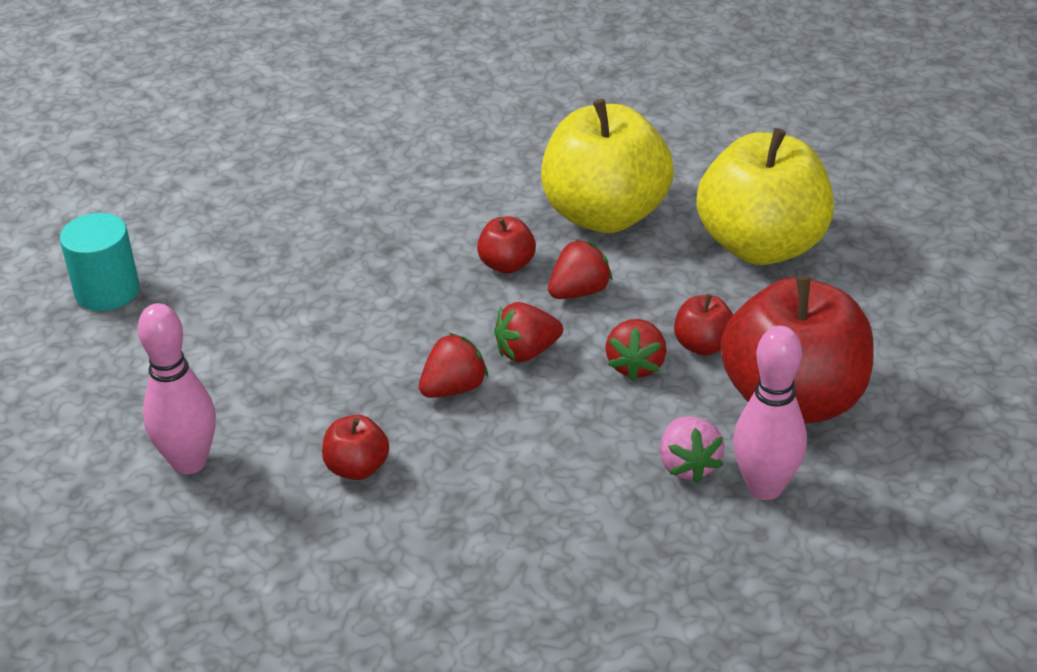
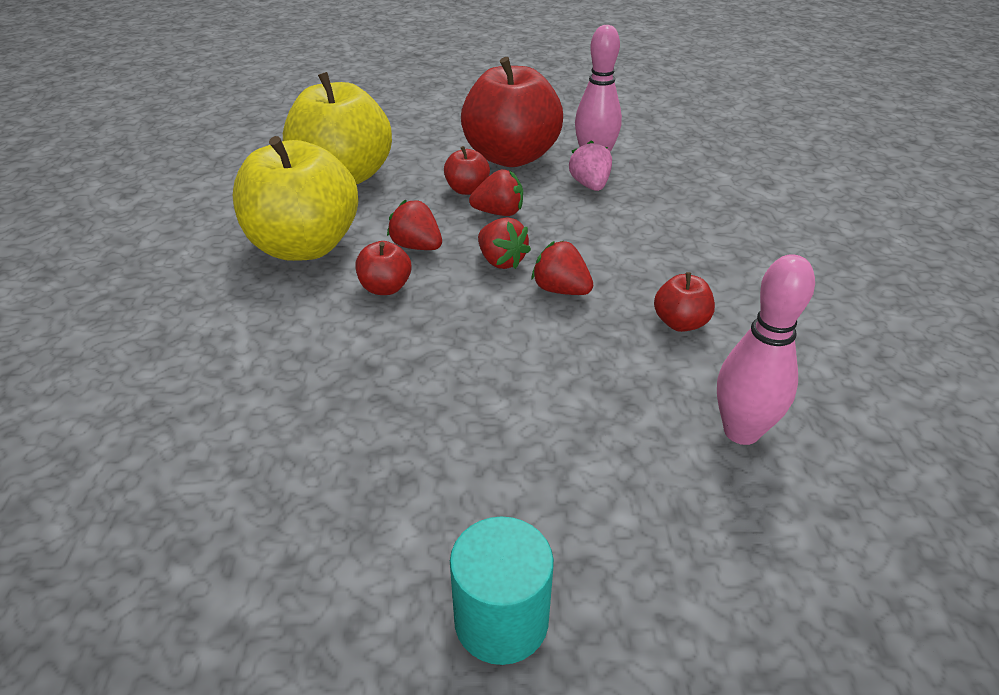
camera: 105 degrees left, 0 degrees up
(688, 465) = (590, 185): pink strawberry -> pink strawberry turned 75 degrees counterclockwise

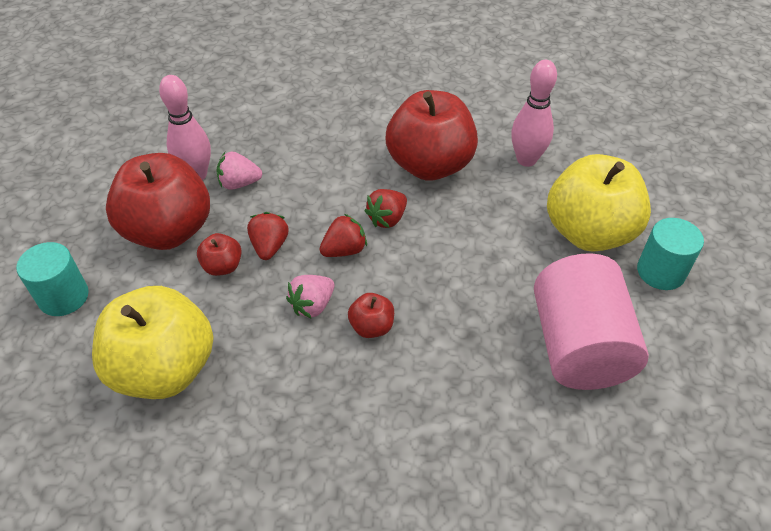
camera: 85 degrees left, 10 degrees up
(305, 246) = (296, 393): yellow apple -> yellow apple (588, 232)
(340, 480) = (578, 346): none -> pink cylinder
(417, 246) = (312, 305): red strawberry -> pink strawberry
(425, 124) = (63, 297): none -> turquoise cylinder
(680, 323) = (430, 165): red apple -> red apple, size x2.30

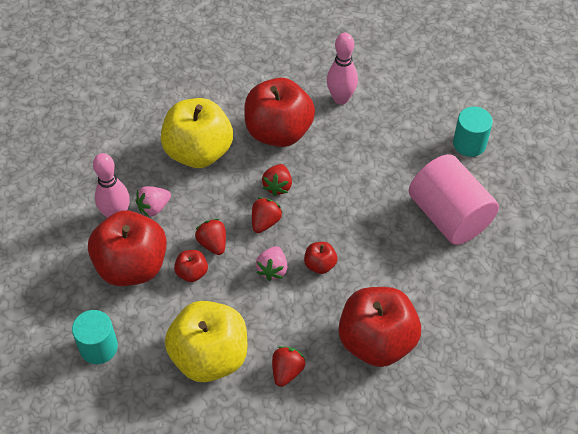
camera: 30 degrees left, 5 degrees up
(236, 435) = (287, 371): none -> red strawberry
(374, 459) = (376, 341): none -> red apple
(588, 232) = (412, 136): yellow apple -> yellow apple (198, 152)

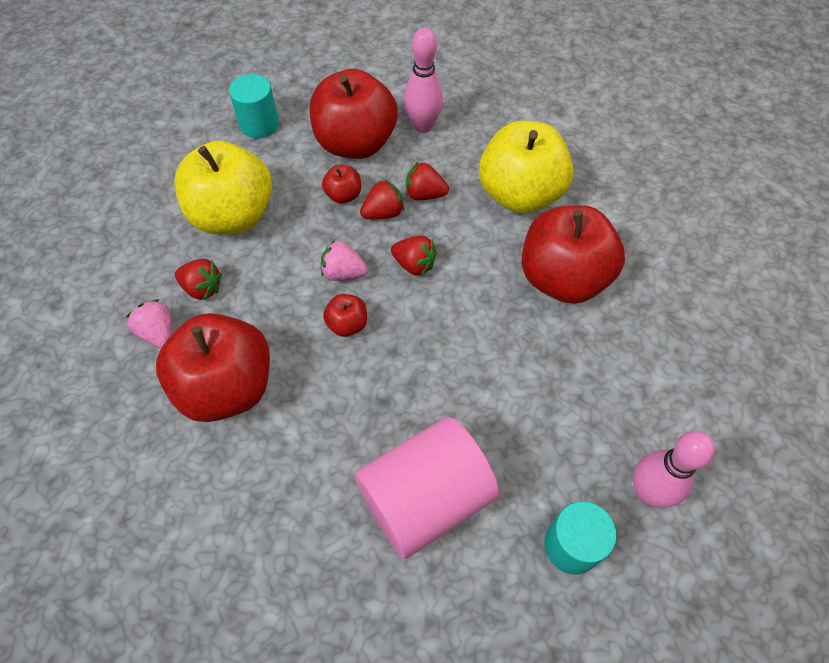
camera: 90 degrees right, 5 degrees up
(154, 208) = (434, 157): pink strawberry -> pink strawberry (158, 333)
(277, 186) = (471, 277): red strawberry -> red strawberry (424, 194)
(341, 98) = (637, 356): pink bowling pin -> pink bowling pin (647, 492)

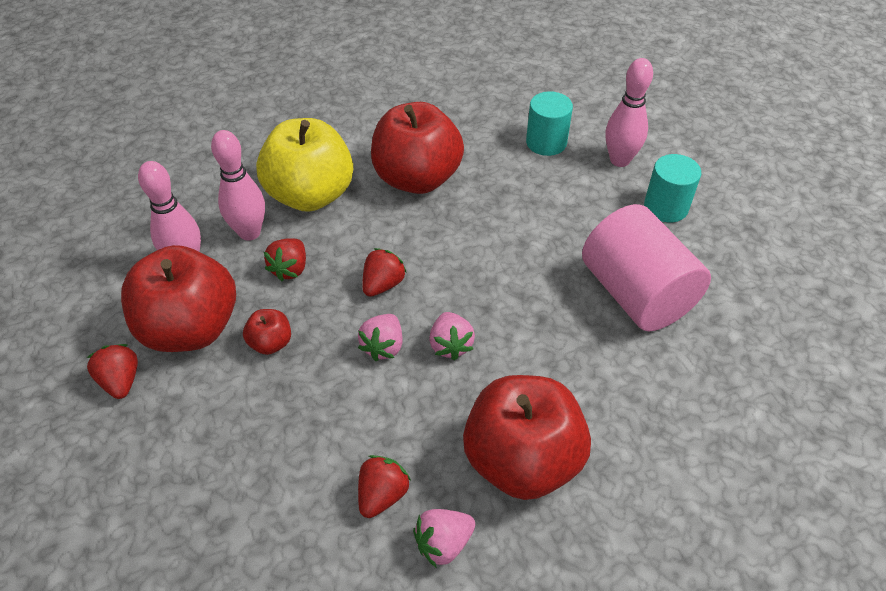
camera: 85 degrees left, 10 degrees down
(233, 215) = (272, 463): yellow apple -> none
(259, 124) = (115, 436): turquoise cylinder -> turquoise cylinder (546, 142)
(347, 324) = (450, 345): red apple -> pink strawberry
(383, 213) = (307, 307): red strawberry -> red strawberry (121, 381)
(464, 159) = (249, 232): none -> pink bowling pin

